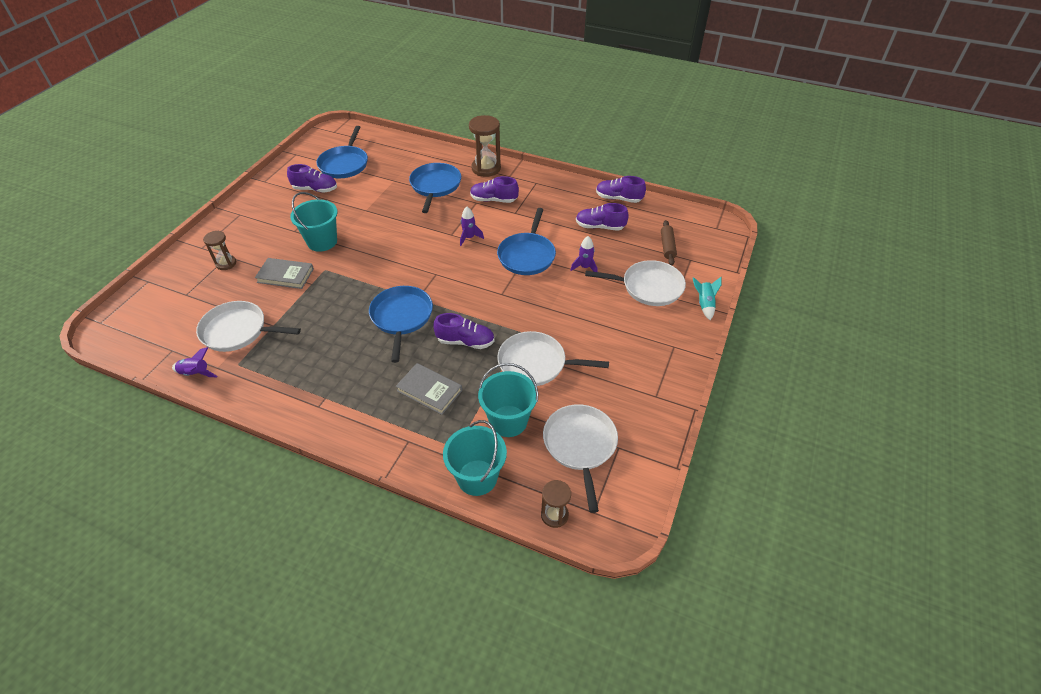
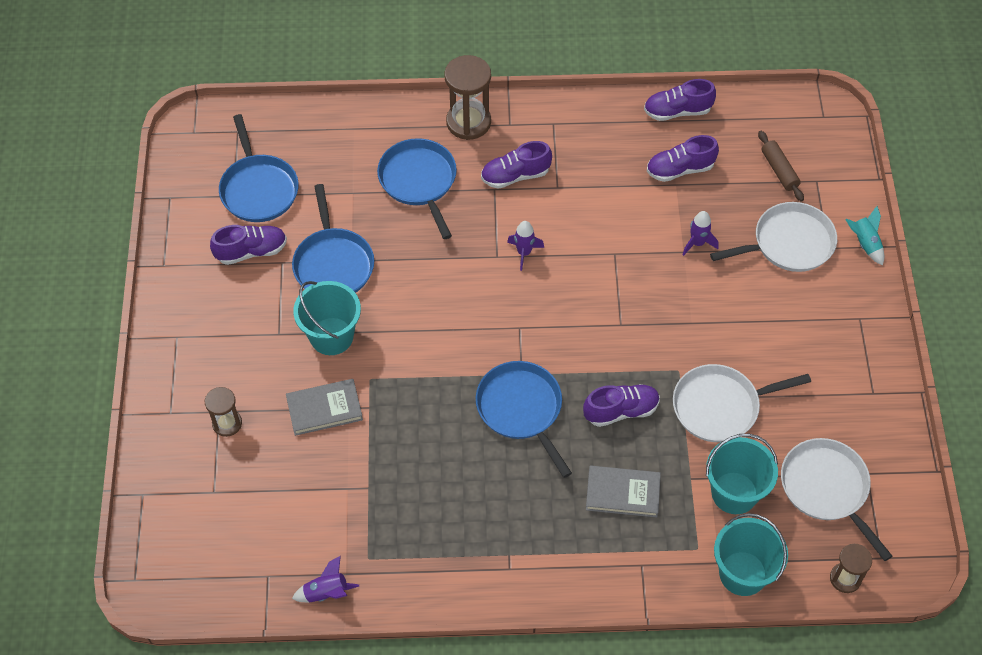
camera: 25 degrees left, 10 degrees up
(238, 331) = (329, 514): white pan -> none
(527, 255) = (616, 252): blue pan -> blue pan (333, 264)

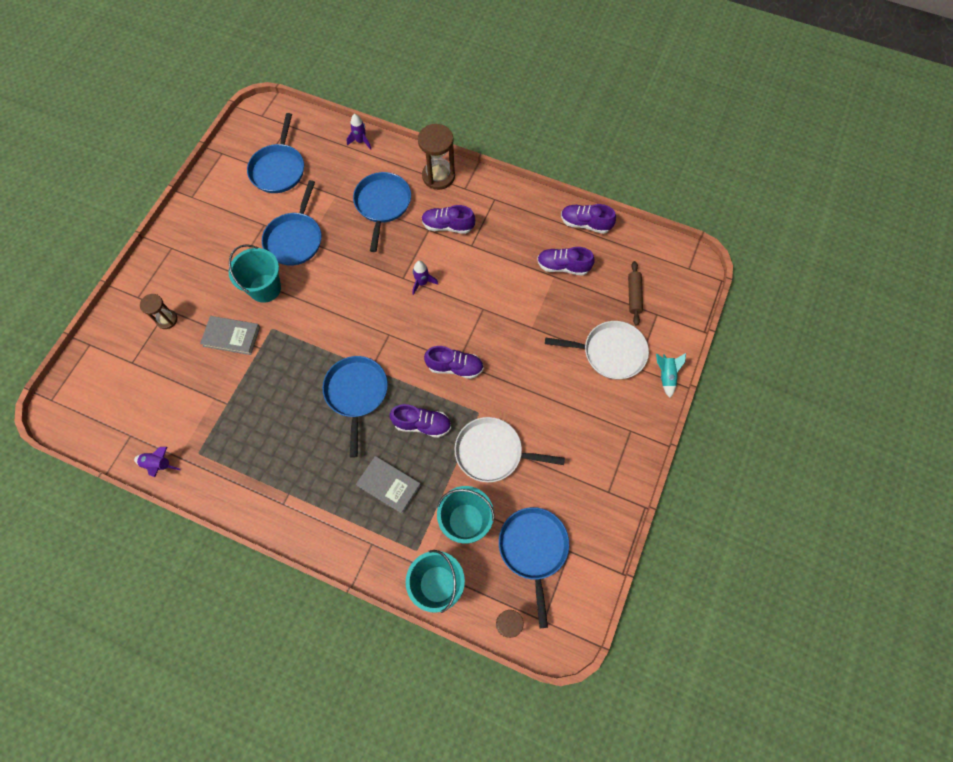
camera: 25 degrees right, 10 degrees up
(251, 251) = (249, 209): purple shoe -> purple shoe (455, 367)
(697, 243) = (545, 325): purple rocket -> purple rocket (361, 141)
(826, 488) = (533, 549): white pan -> blue pan

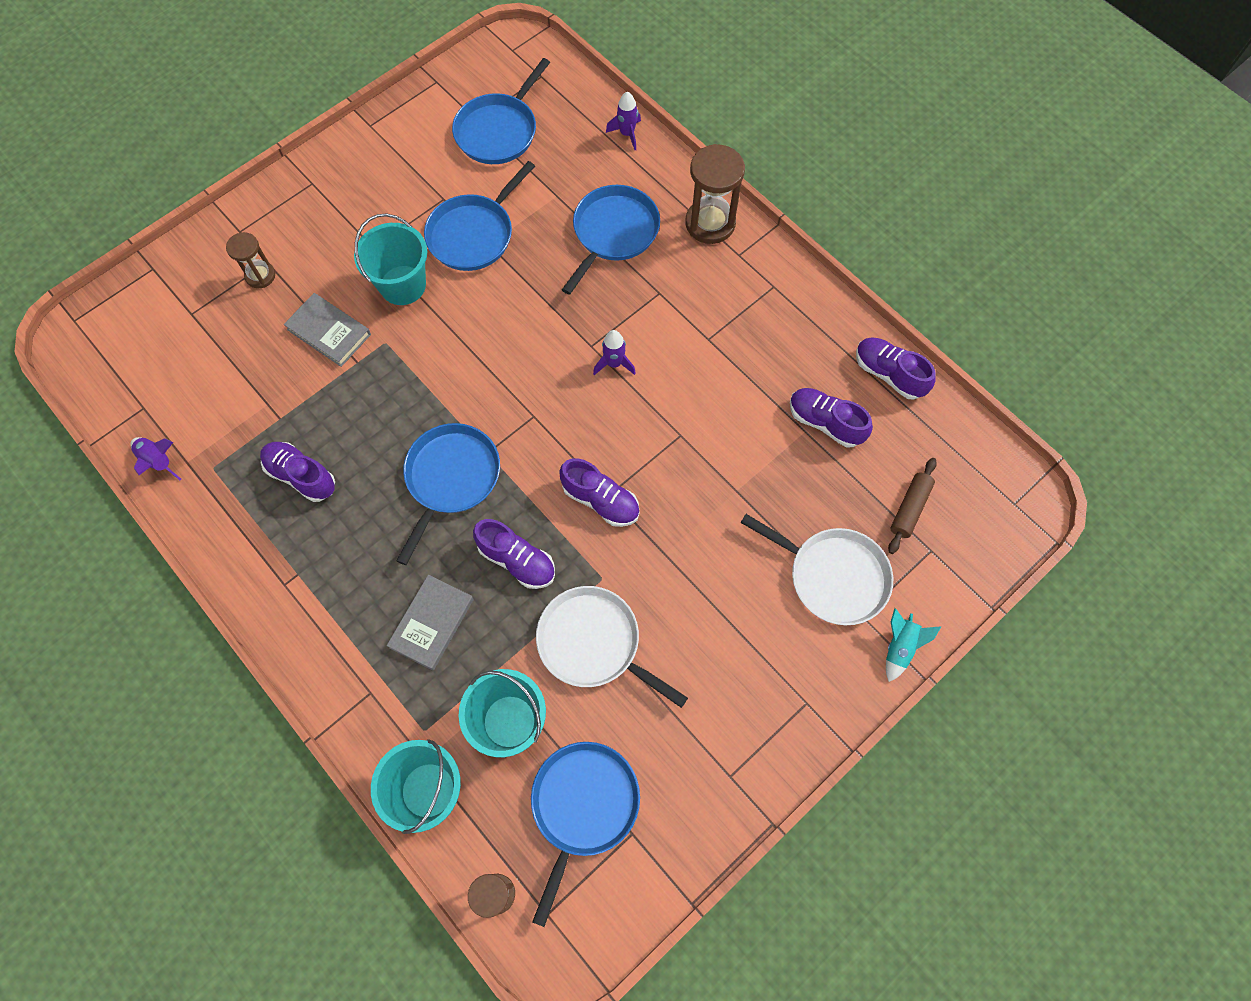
camera: 25 degrees right, 0 degrees up
(389, 485) = (432, 623): grey book -> grey book turned 60 degrees clockwise
(448, 226) = (688, 298): purple shoe -> purple shoe (301, 476)

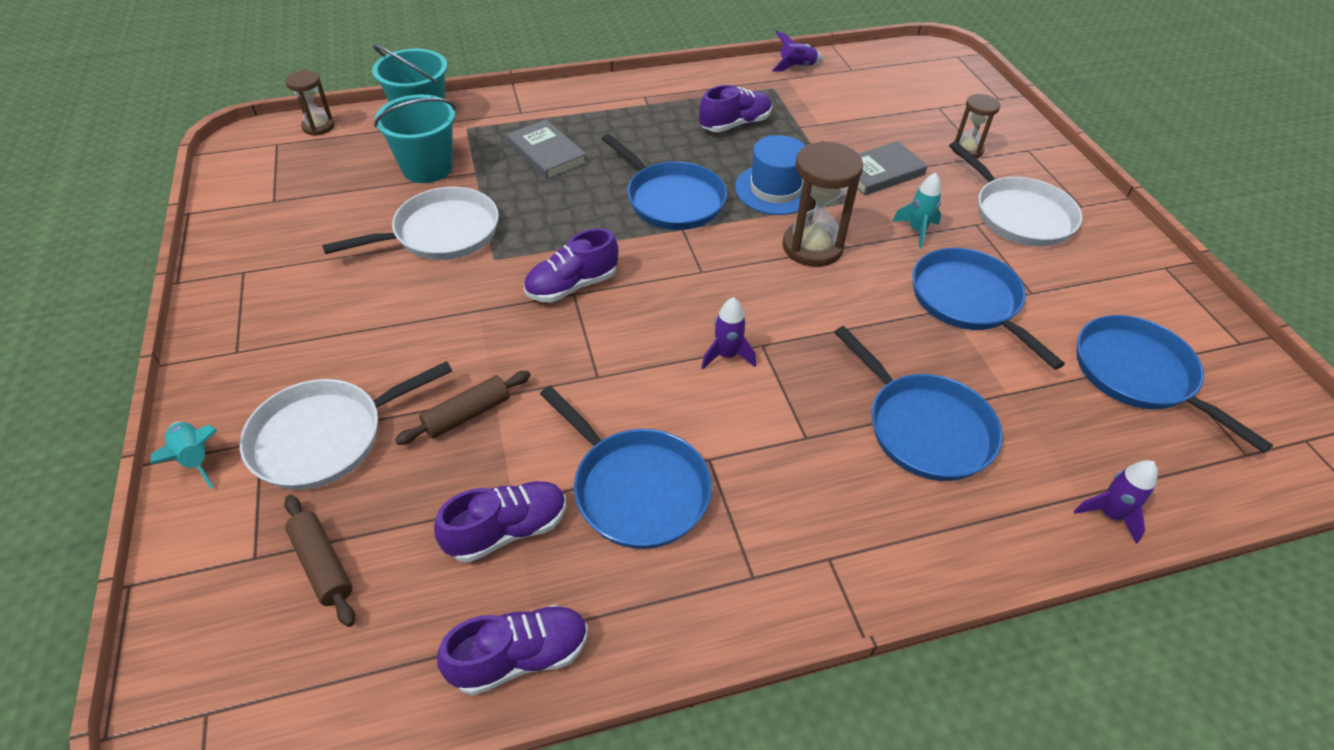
camera: 115 degrees right, 20 degrees down
(346, 222) = (1019, 215): none -> white pan
(395, 403) = (775, 189): none -> blue hat
(403, 285) = (917, 230): turquoise bucket -> turquoise rocket
(517, 560) = (559, 213): purple shoe -> none
(583, 806) = (323, 183): blue pan -> blue pan (636, 489)
(710, 223) = (901, 547): brown hourglass -> brown hourglass (812, 247)
(761, 498) = (467, 414): none -> brown rolling pin

